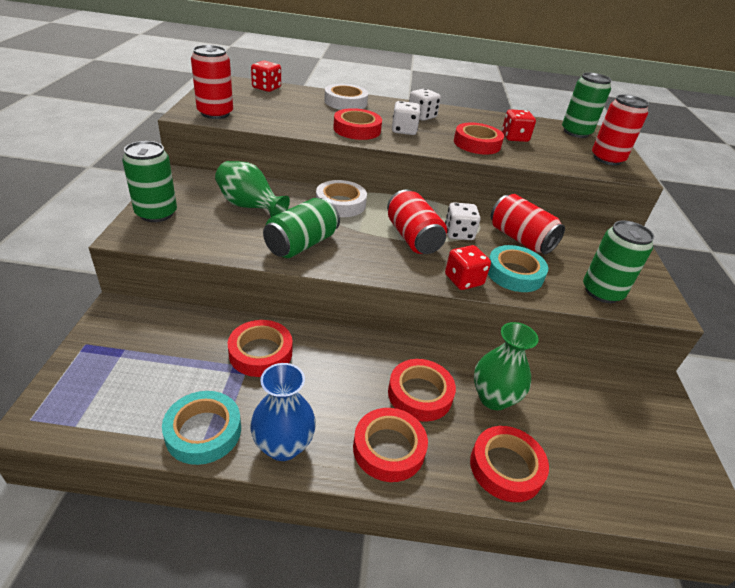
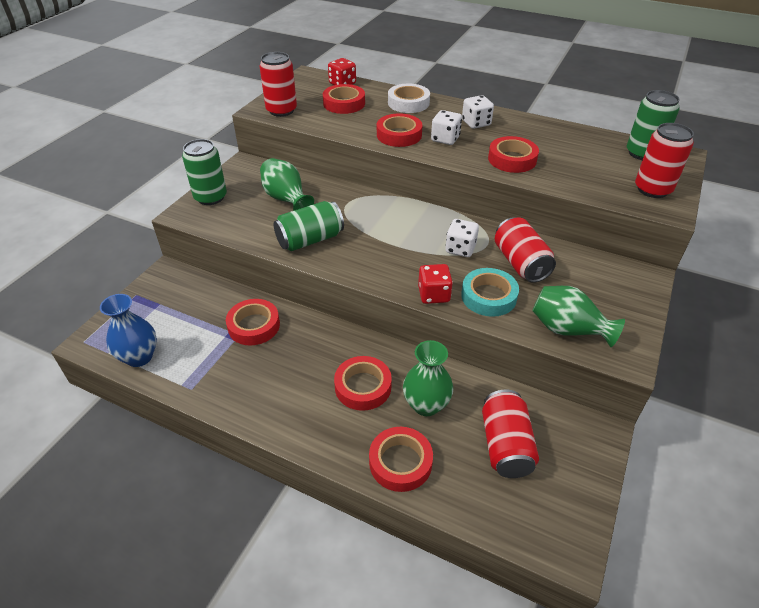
camera: 25 degrees right, 5 degrees up
(203, 431) = (186, 376): turquoise tape -> none
(283, 445) = (236, 400): blue vase -> blue vase (139, 357)
(340, 203) = (366, 205): white tape -> none
(388, 448) = (313, 422): red tape -> red tape (344, 103)
(413, 238) = (412, 247): red can -> red can (505, 445)
(514, 137) = (561, 155): red dice -> none
(602, 292) = (568, 329): green can -> green vase

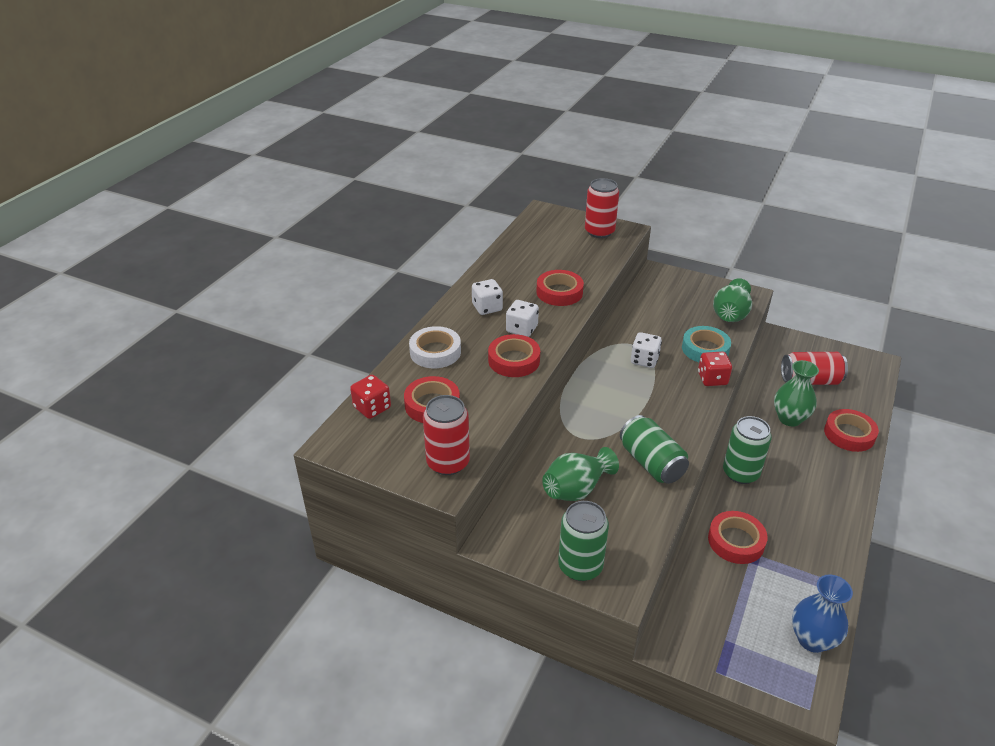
camera: 90 degrees left, 5 degrees down
(363, 387) = (785, 456): red tape -> none
(520, 263) = (657, 328): red can -> none
(642, 153) = (542, 227): green can -> green can (740, 473)

